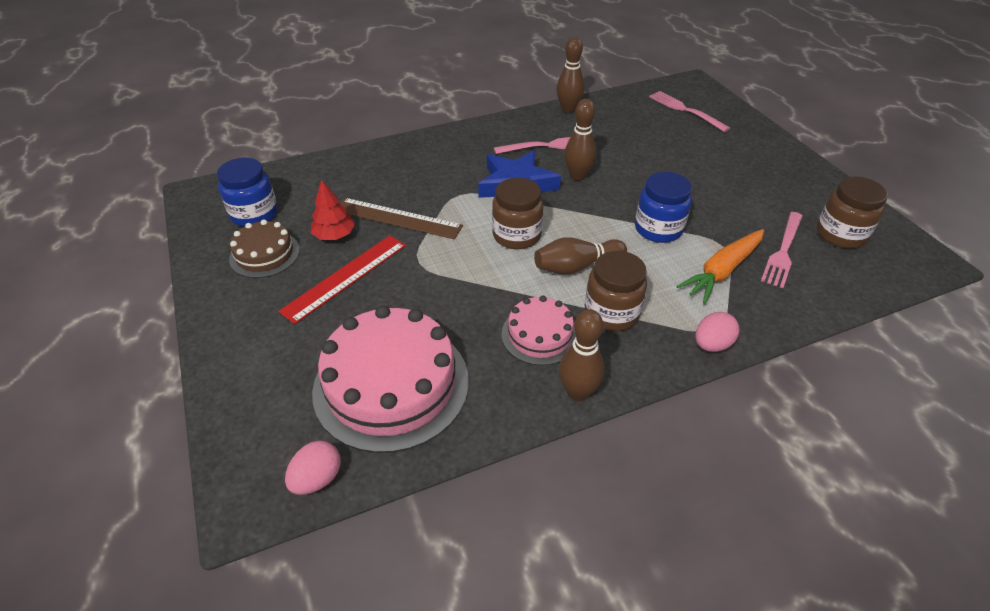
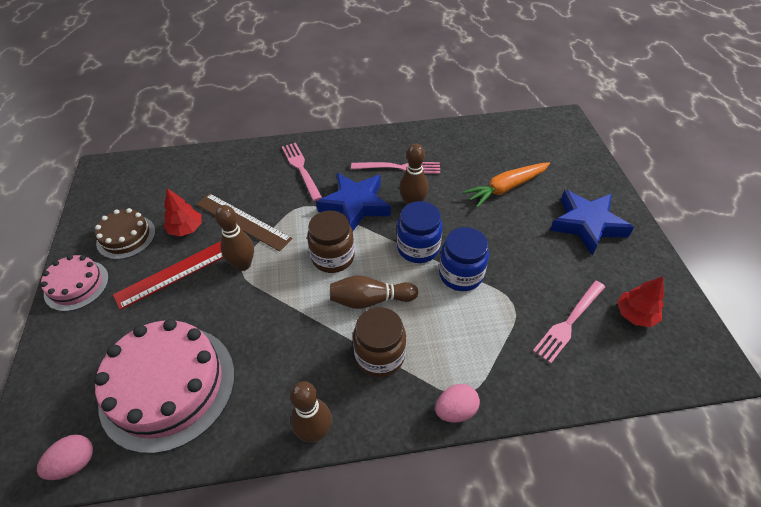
camera: 15 degrees right, 5 degrees up
(254, 214) = (135, 196): blue jar -> blue jar (418, 248)
(539, 335) = (308, 364): pink cake -> pink cake (76, 285)
(568, 109) = (435, 131): brown bowling pin -> brown bowling pin (243, 264)
(685, 110) = (543, 148): pink fork -> pink fork (301, 169)
(722, 271) = (500, 332): orange carrot -> orange carrot (506, 188)
(759, 168) = (587, 224): none -> blue star
(840, 234) = (635, 314): brown jar -> red tree

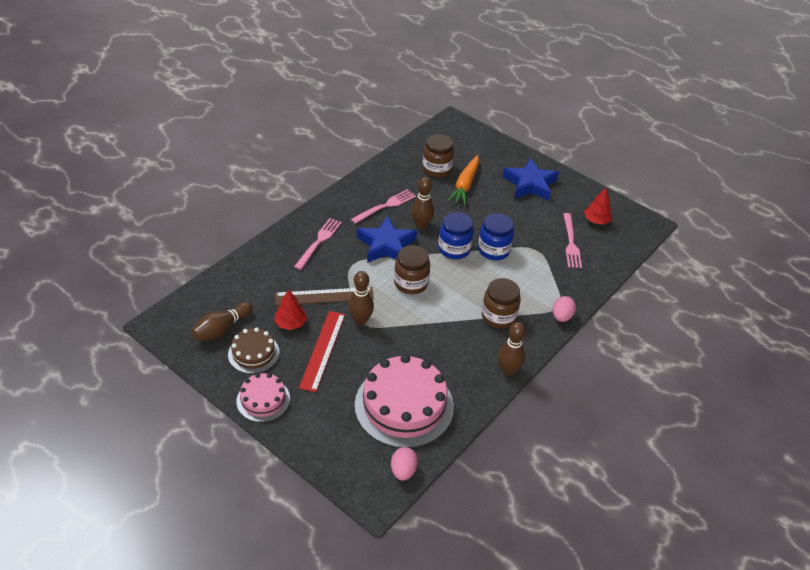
camera: 45 degrees left, 5 degrees down
(301, 169) = (319, 241): pink fork -> pink fork turned 90 degrees clockwise
(370, 300) = (461, 293): brown bowling pin -> brown bowling pin (222, 329)
(493, 157) = (437, 169): none -> brown jar

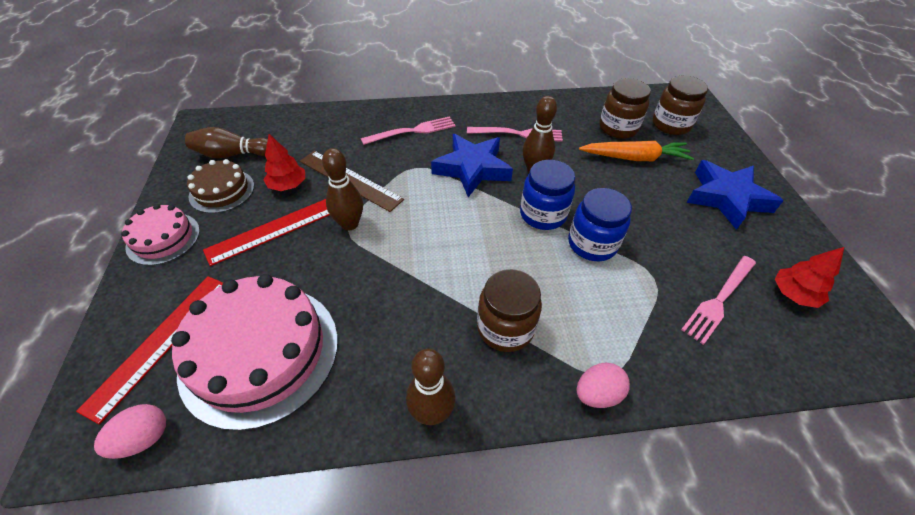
camera: 45 degrees right, 5 degrees up
(348, 438) = (160, 342): none -> red ruler
(411, 283) = (449, 220): brown jar -> brown jar (671, 125)
(465, 185) = (634, 158): orange carrot -> orange carrot turned 150 degrees counterclockwise

